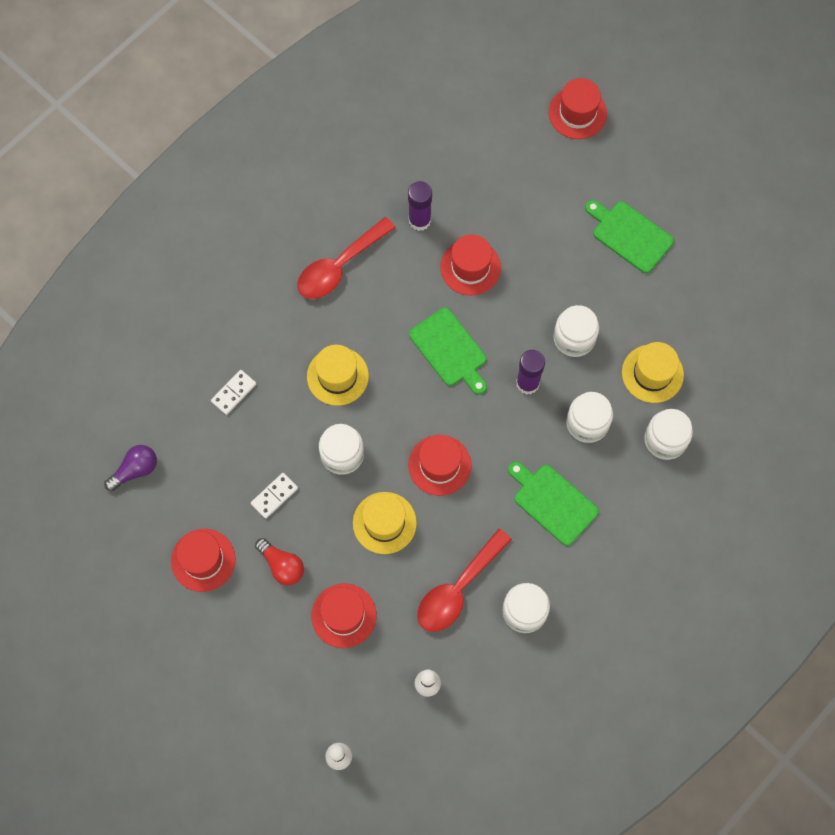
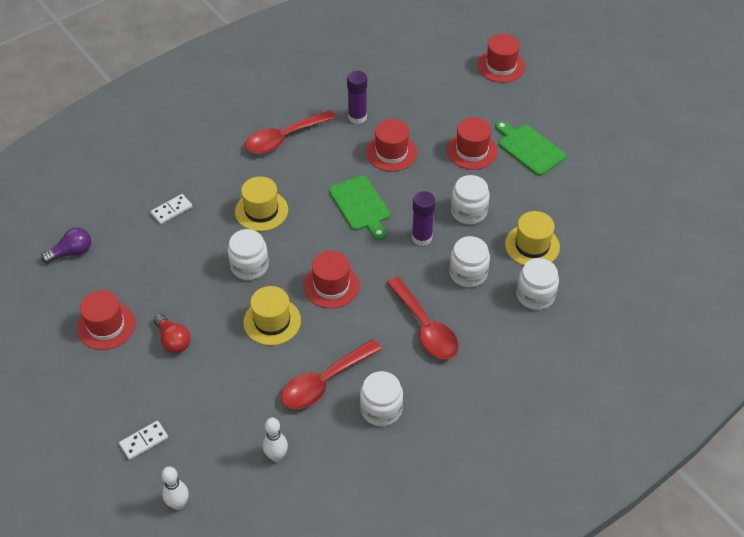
camera: 10 degrees right, 20 degrees down
(274, 496) = (182, 287): white domino -> white domino (144, 441)
(344, 615) = (216, 387): red hat -> red hat (472, 151)
(553, 502) = (425, 327): green cutting board -> red spoon

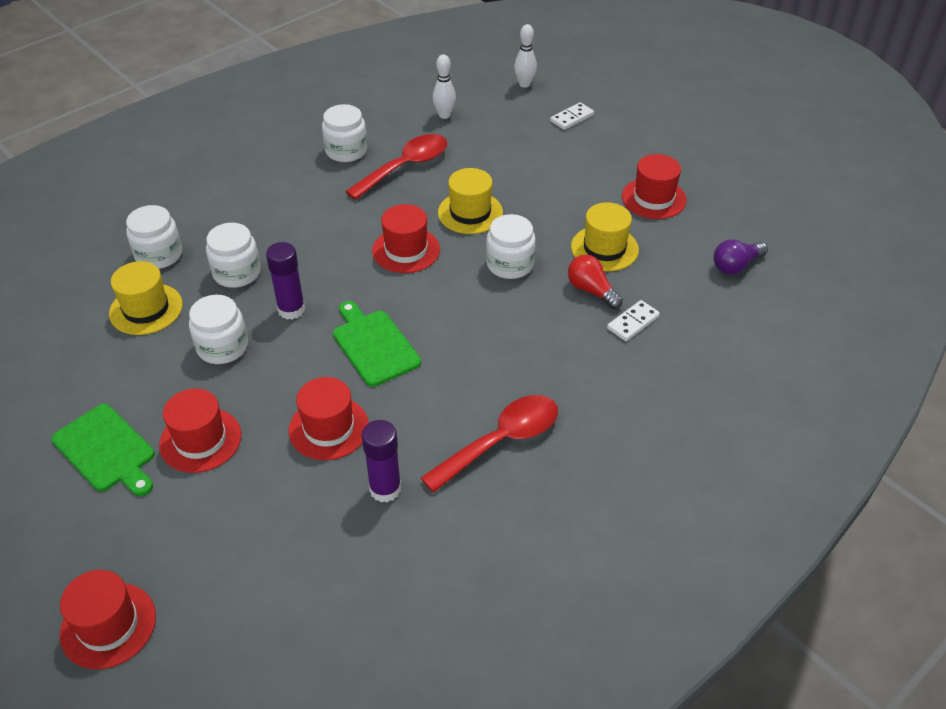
camera: 175 degrees right, 5 degrees down
(173, 340) = (575, 191): red light bulb -> red light bulb (591, 290)
(261, 211) = (510, 330): yellow hat -> yellow hat (604, 248)
(425, 327) = (295, 217): red spoon -> none

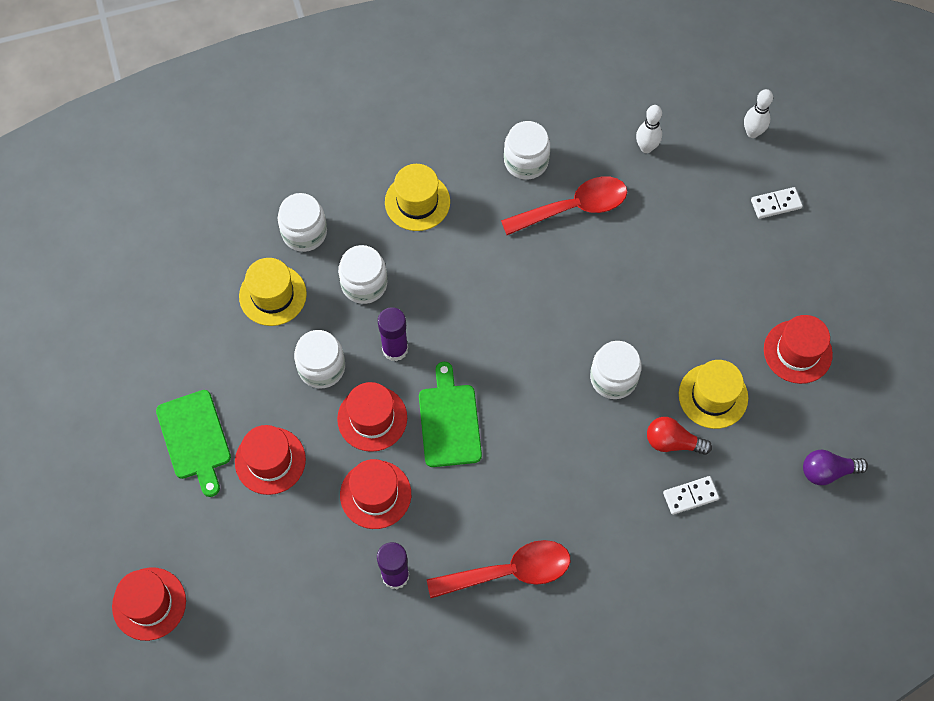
camera: 25 degrees right, 20 degrees up
(406, 250) = (526, 319): red hat -> red hat (372, 418)
(470, 213) = (608, 296): yellow hat -> yellow hat (417, 202)
(591, 290) = (673, 442): red light bulb -> red light bulb turned 60 degrees counterclockwise

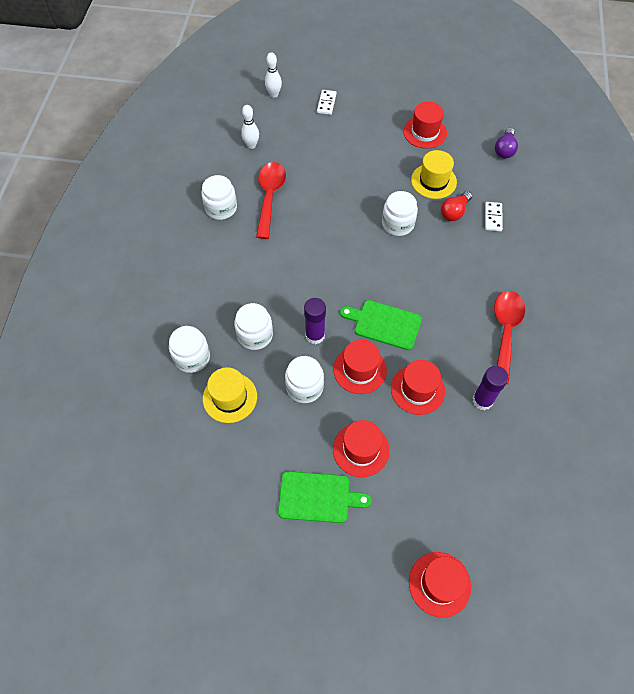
camera: 65 degrees left, 5 degrees down
(417, 202) = (212, 279): yellow hat -> none

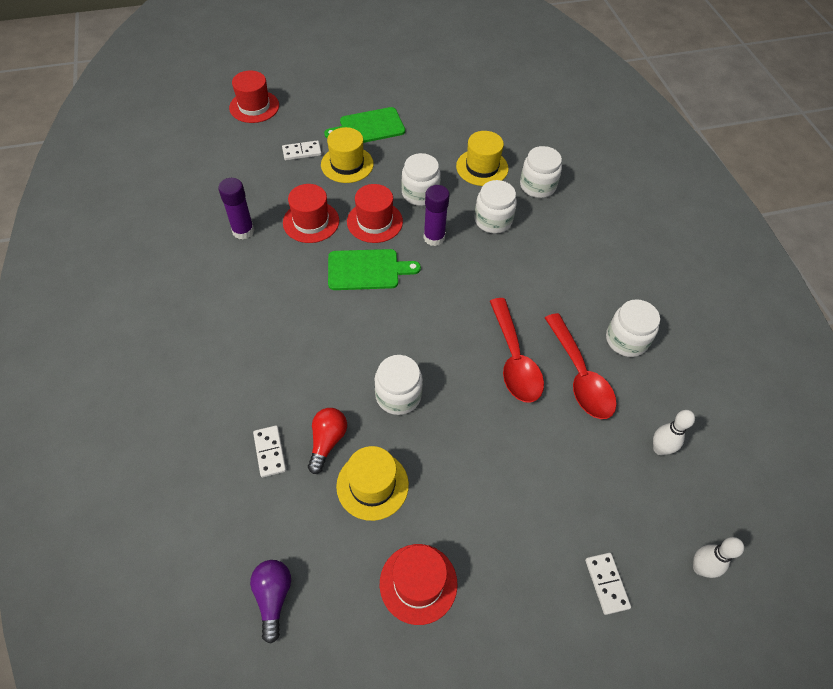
camera: 155 degrees right, 5 degrees down
(361, 449) = (347, 164): red hat -> yellow hat
(402, 484) = (302, 152): none -> white domino
(505, 331) = (229, 303): red spoon -> red spoon (514, 360)

